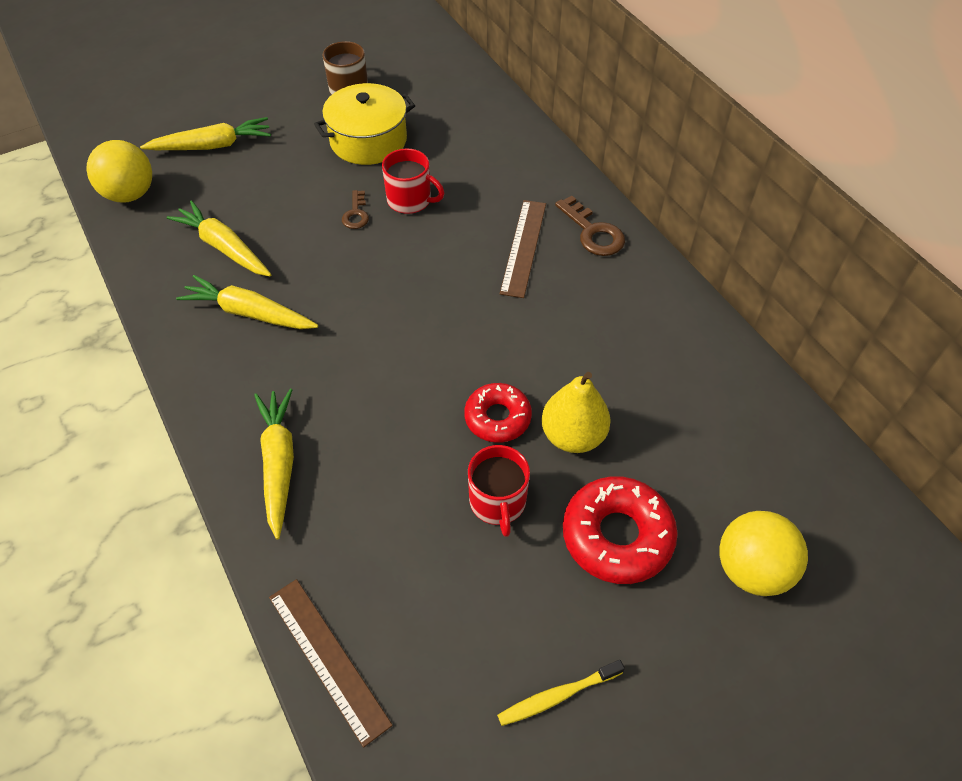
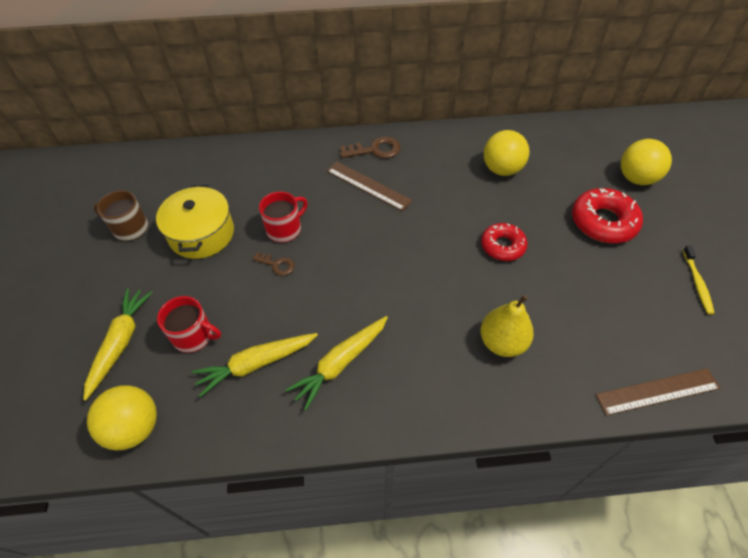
camera: 65 degrees left, 0 degrees up
(279, 463) = (495, 380): yellow carrot -> none
(498, 502) = (565, 267): red mug -> red mug (194, 336)
(573, 436) = (529, 216): yellow pear -> yellow pear (502, 342)
(648, 379) = (501, 169): none -> yellow ball

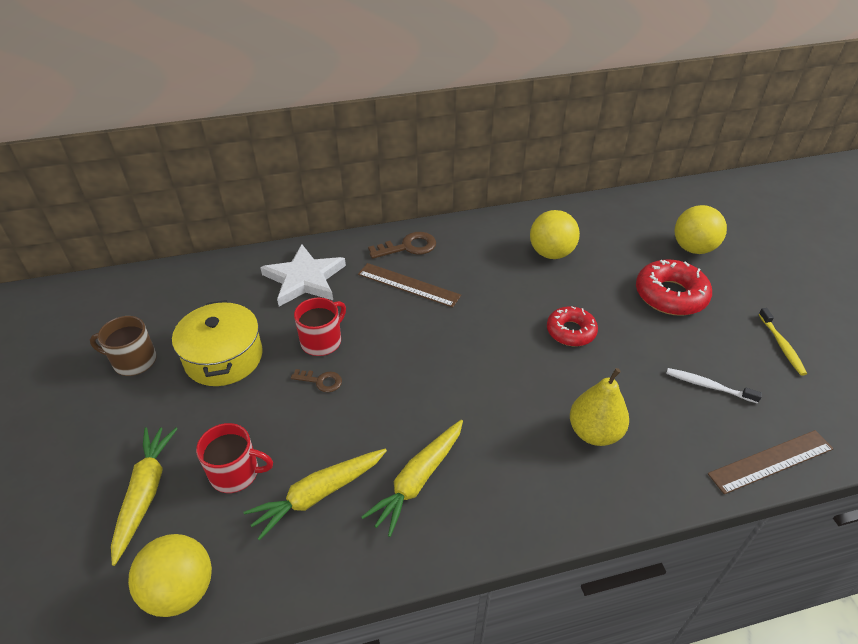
camera: 10 degrees left, 10 degrees down
(280, 170) = (304, 279): none -> white star
(617, 313) = (708, 386): none -> white toothbrush

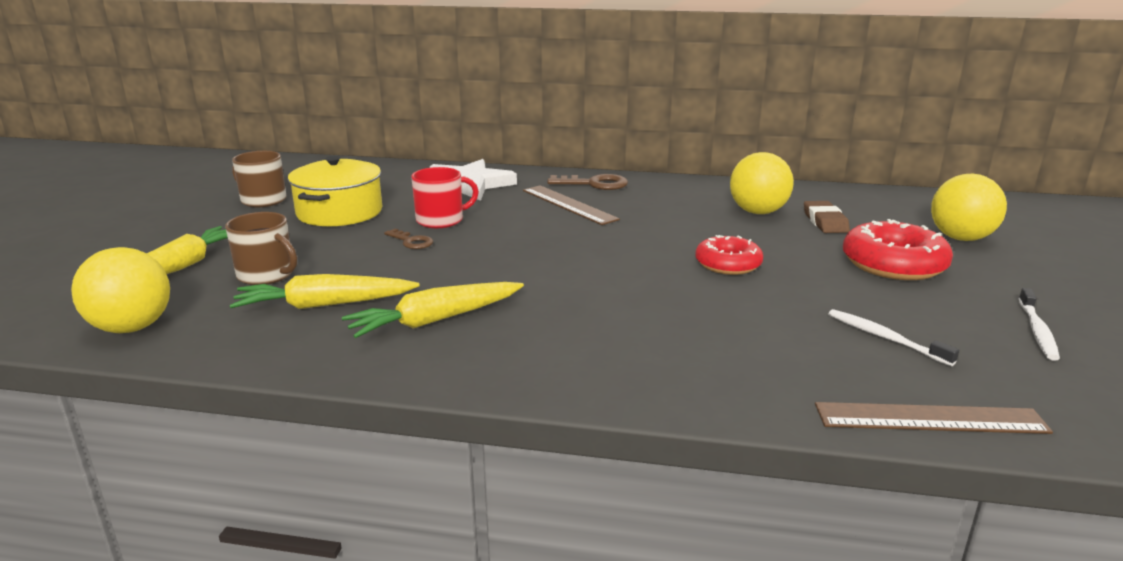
camera: 25 degrees right, 20 degrees down
(236, 473) = (267, 275): red mug -> brown mug
(594, 432) = (683, 337): yellow pear -> none
(601, 253) = (825, 222): none -> brown eraser
(781, 346) = (1037, 331): yellow toothbrush -> white toothbrush

